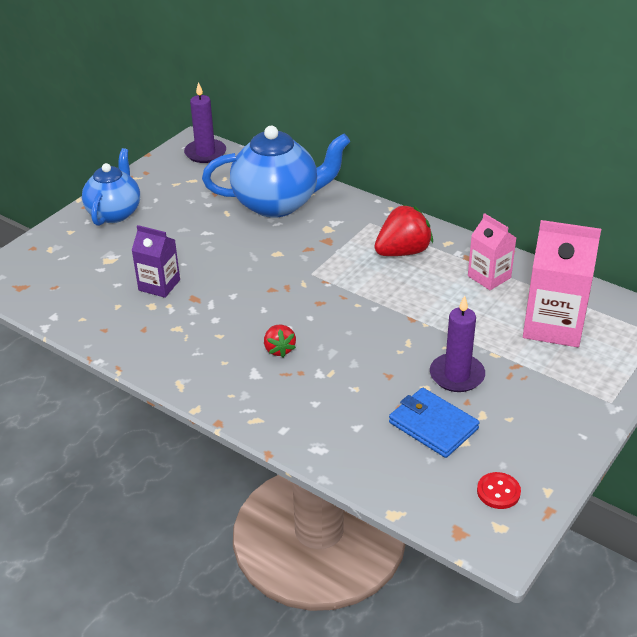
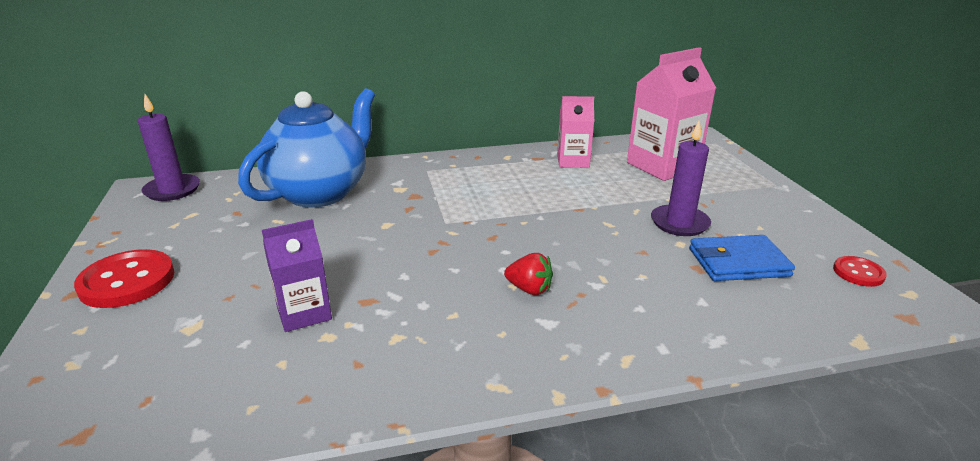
camera: 50 degrees left, 10 degrees down
(115, 213) = (127, 281): blue teapot -> red button
(403, 252) = (488, 175): red strawberry -> none

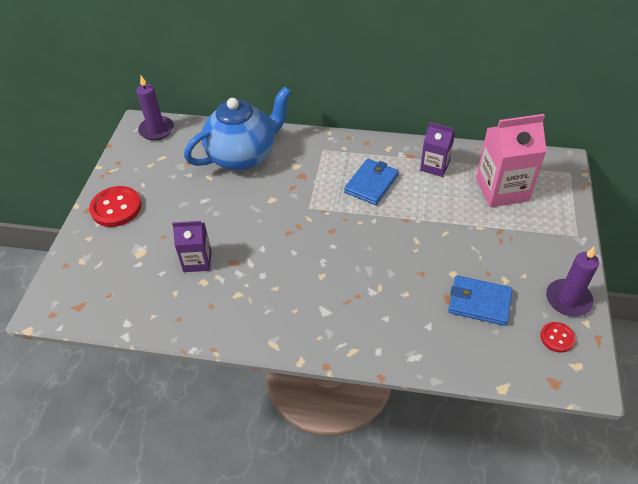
camera: 25 degrees right, 20 degrees up
(511, 187) = (371, 184): none -> blue wallet
(529, 289) = (329, 282): red strawberry -> none
(573, 161) = (435, 166): pink carton -> purple carton
(679, 223) = (467, 254): purple candle -> purple candle (568, 299)

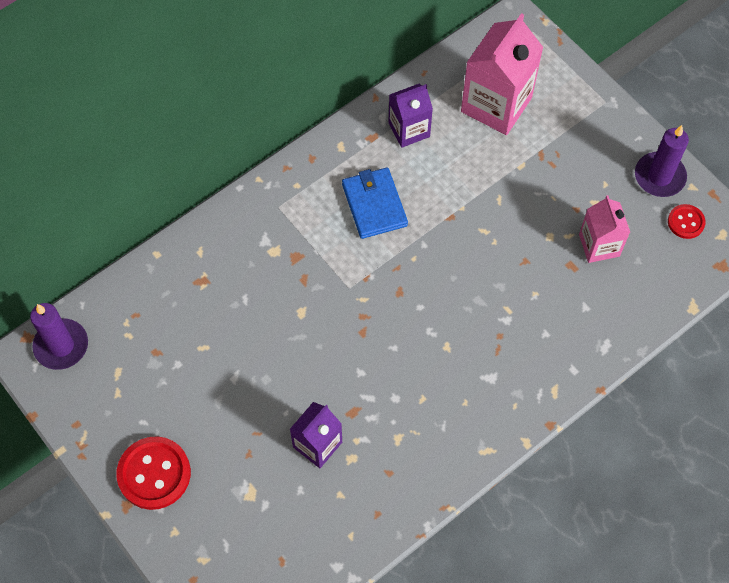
camera: 50 degrees left, 15 degrees up
(243, 156) = (206, 289): blue teapot -> none
(479, 302) = (599, 245): blue wallet -> pink carton

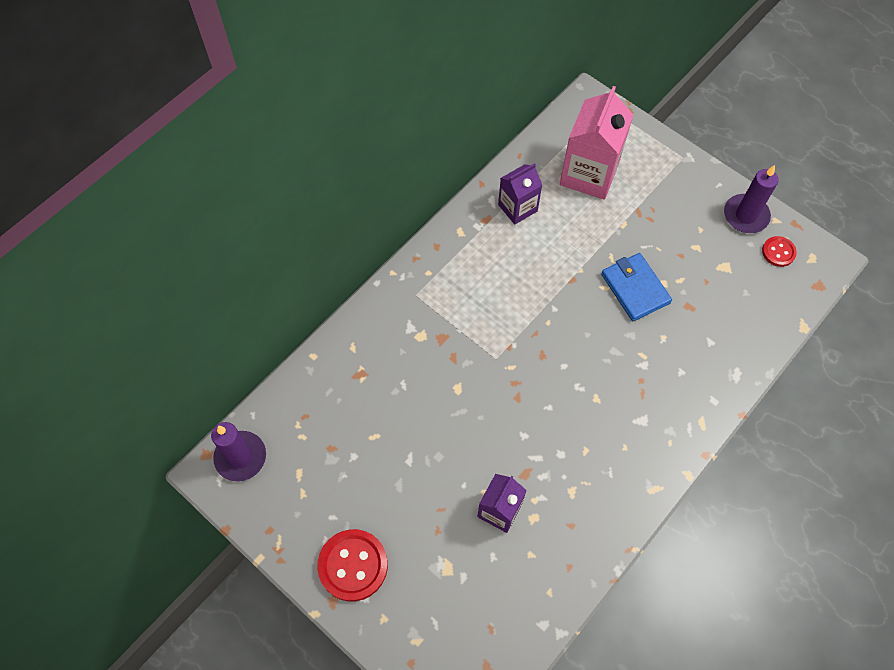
camera: 10 degrees left, 0 degrees up
(374, 205) = (502, 279): blue wallet -> blue wallet (635, 288)
(599, 245) = (708, 284): pink carton -> none

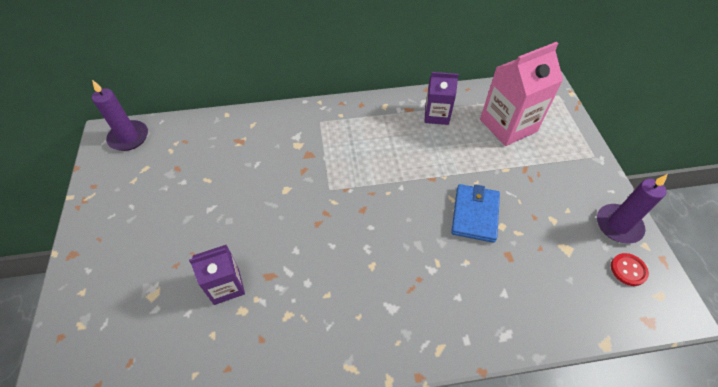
camera: 40 degrees right, 10 degrees down
(353, 565) = (106, 243): red button -> none

